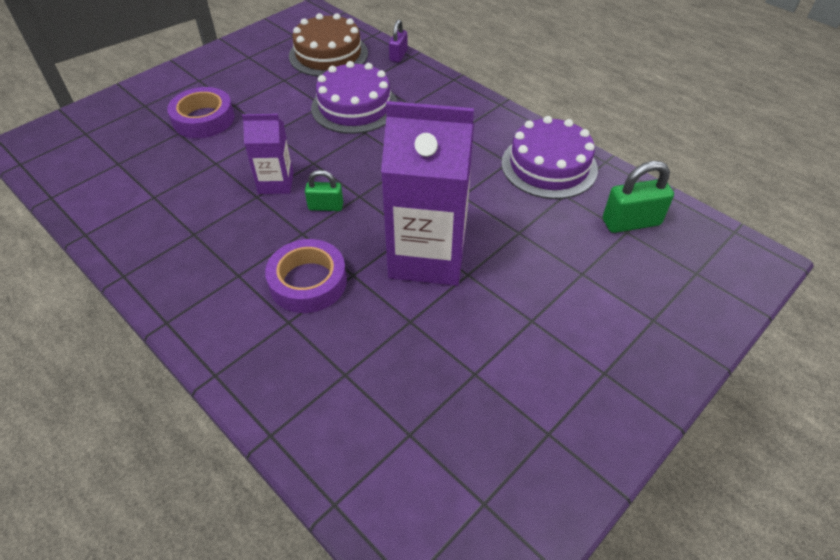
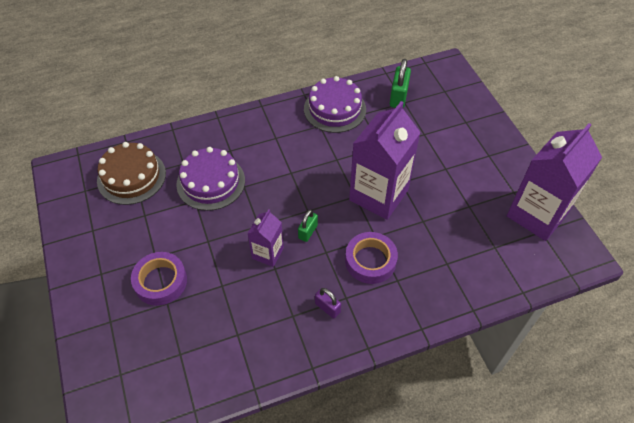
camera: 65 degrees left, 5 degrees up
(398, 55) = (166, 136): purple padlock -> purple padlock (327, 308)
(519, 486) = (537, 214): none -> purple carton

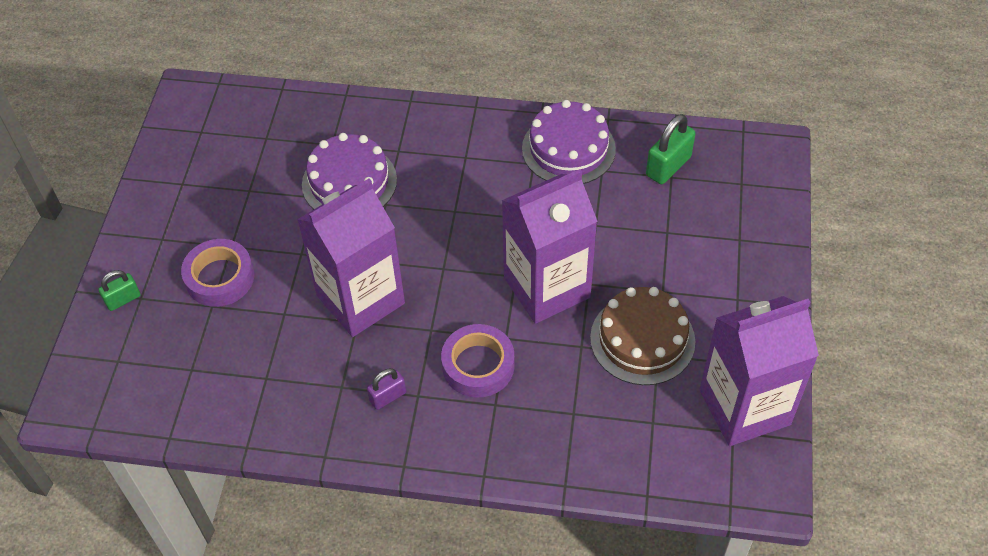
camera: 30 degrees right, 0 degrees up
(131, 177) = (262, 136): brown cake -> brown cake (642, 339)
(267, 253) = (360, 299): purple carton -> purple carton, size x1.95
(308, 232) = (426, 295): green padlock -> green padlock (123, 299)
(327, 308) = (388, 397): purple padlock -> purple padlock turned 75 degrees clockwise

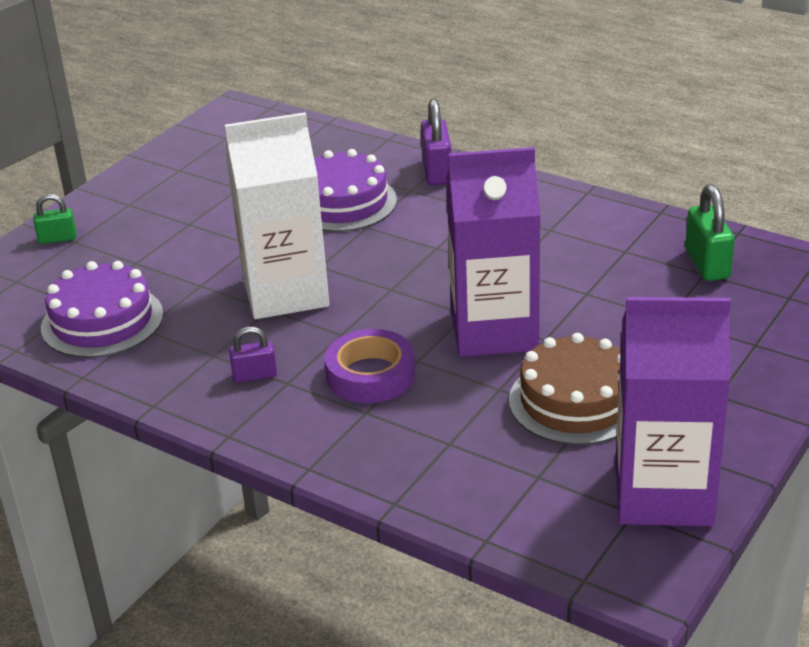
camera: 25 degrees right, 20 degrees down
(220, 277) = (160, 244): purple tape -> none
(360, 299) = (285, 293): purple carton -> white carton
(408, 123) = (437, 172): none -> purple padlock
(568, 149) = (598, 226): purple cake -> purple cake (102, 321)
(668, 166) = (707, 264): green padlock -> green padlock turned 75 degrees counterclockwise

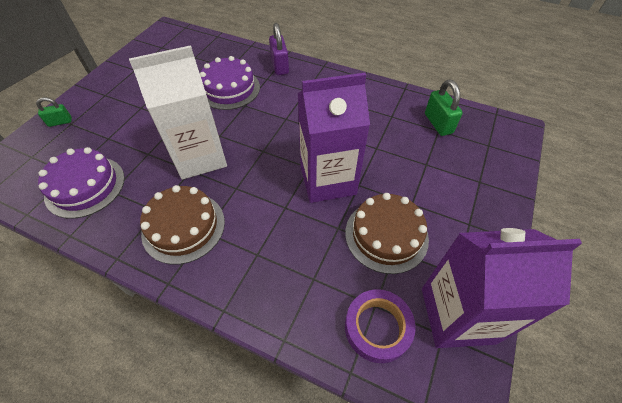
camera: 10 degrees left, 20 degrees up
(255, 375) = (183, 227): purple padlock -> brown cake
(370, 375) = (257, 221): purple tape -> purple tape (377, 327)

